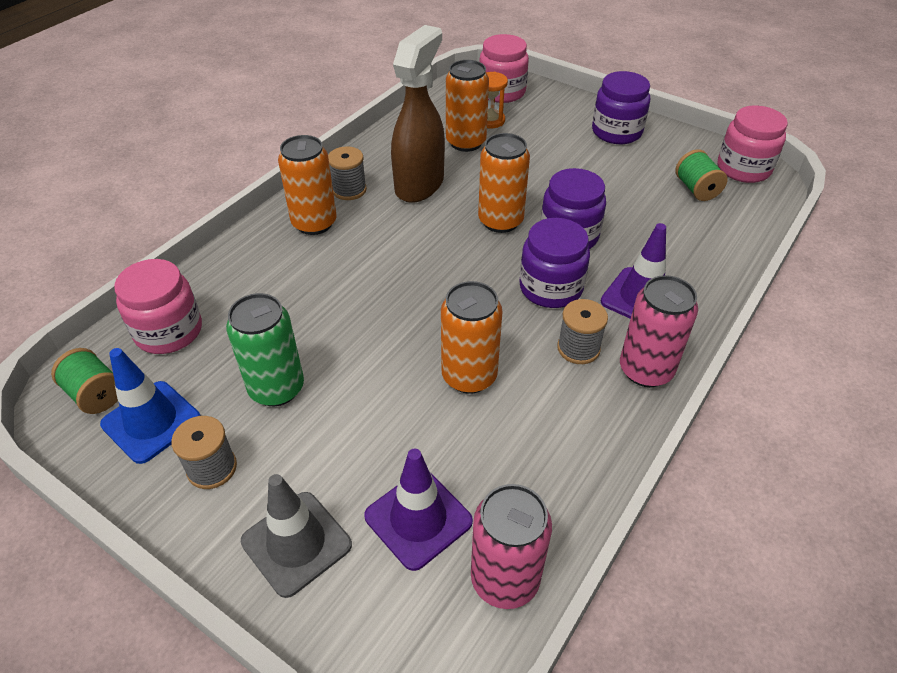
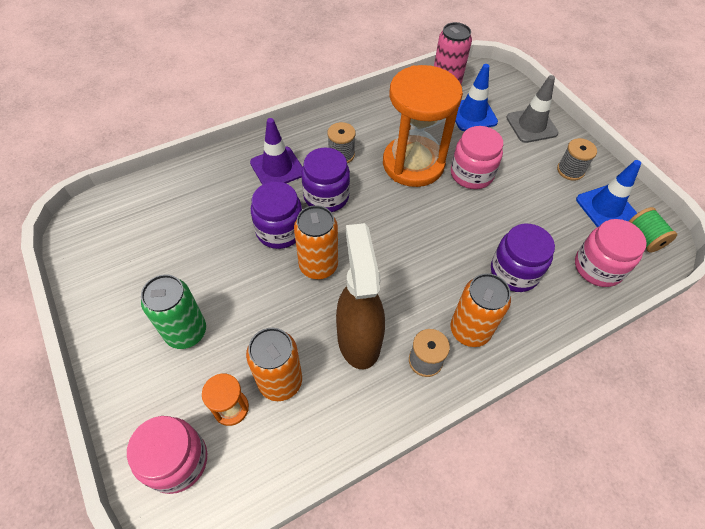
camera: 155 degrees left, 10 degrees up
(276, 388) = (528, 199): green can -> green can (186, 332)
(418, 519) = (472, 114): purple traffic cone -> blue traffic cone
(420, 184) = (358, 338): brown spray bottle -> brown spray bottle turned 120 degrees clockwise
(469, 376) = (413, 164): orange can -> orange hourglass
(616, 132) = (131, 327): purple jar -> purple jar (514, 272)
(645, 370) = (315, 131): pink can -> none
(696, 189) = (146, 231): green spool -> none
(743, 169) = (87, 235): pink jar -> pink jar (471, 174)

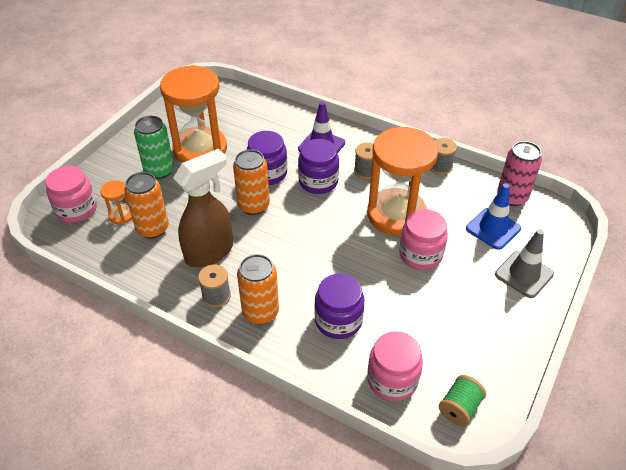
camera: 60 degrees right, 10 degrees down
(185, 273) = (200, 149): none -> orange hourglass
(570, 170) = (494, 322): grey spool -> grey spool (440, 167)
(606, 207) = (471, 365): blue traffic cone -> none

